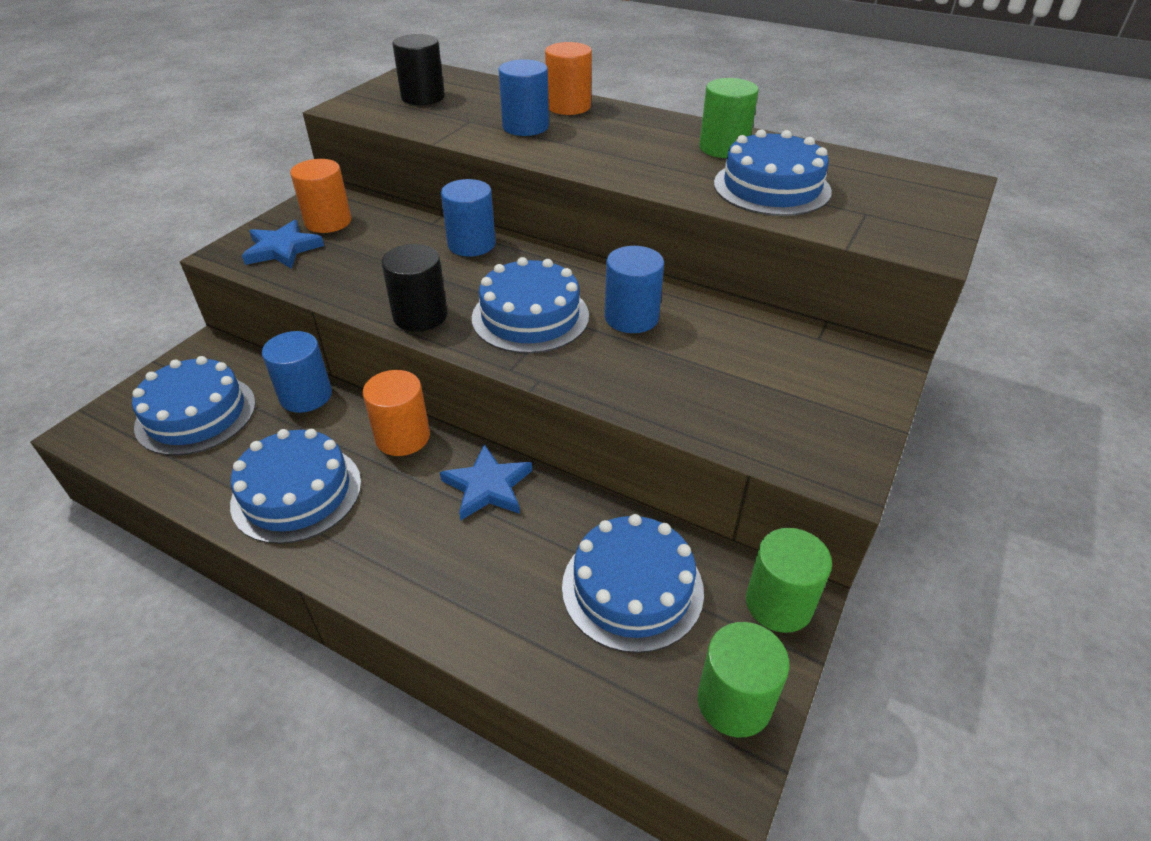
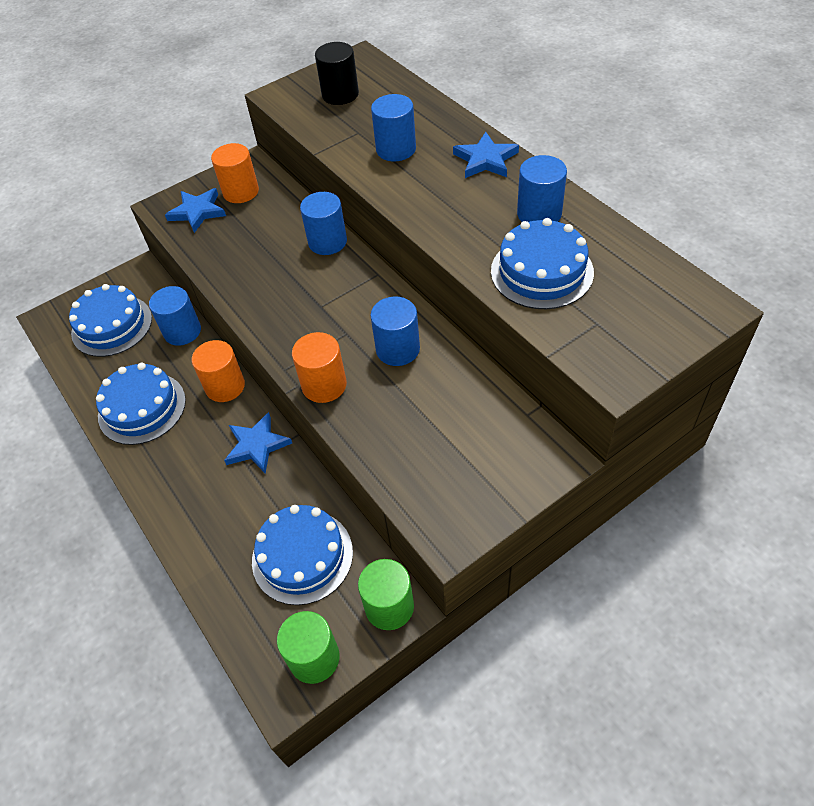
camera: 30 degrees right, 10 degrees up
(420, 315) = (253, 302): black cylinder -> none
(530, 316) = (326, 326): blue cake -> none
(568, 106) = (447, 131): orange cylinder -> orange cylinder (324, 385)
(629, 120) = (485, 160): none -> blue star
(723, 148) = (539, 214): green cylinder -> blue cylinder

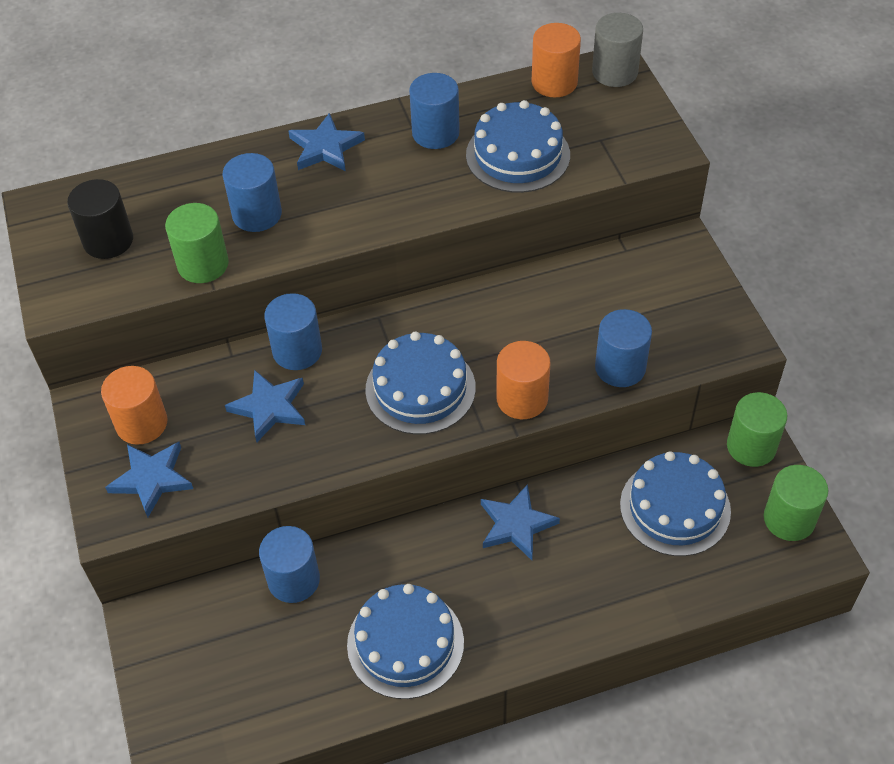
camera: 75 degrees left, 0 degrees up
(112, 325) = (235, 668): blue cake -> blue cake (420, 388)
(225, 386) = (412, 544): orange cylinder -> orange cylinder (554, 82)
(271, 245) = (269, 407): none -> blue star
(335, 141) = (203, 264): none -> green cylinder
(398, 349) = (500, 325): blue cylinder -> blue cylinder (620, 367)
(703, 310) = (615, 72): none -> grey cylinder

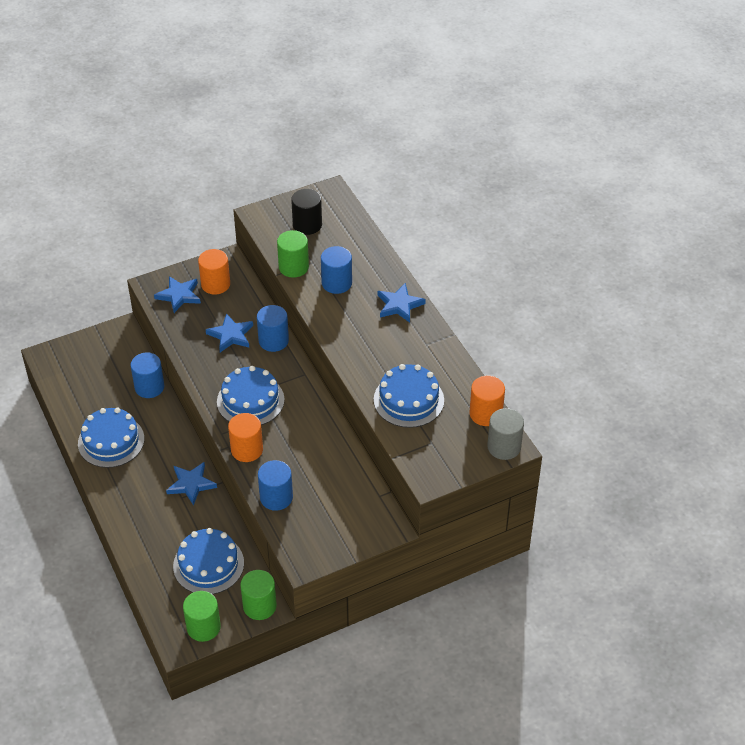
camera: 80 degrees right, 5 degrees down
(435, 133) = (422, 356): blue cylinder -> none

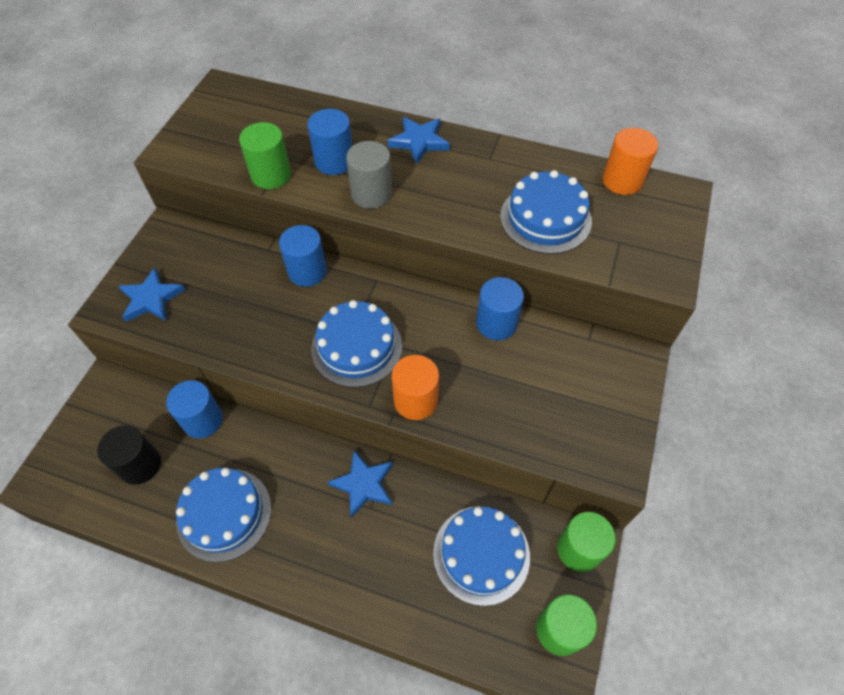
camera: 45 degrees left, 10 degrees up
(215, 284) = (180, 260): orange cylinder -> none
(231, 335) = (256, 298): blue star -> none
(276, 497) = (506, 424): blue cylinder -> blue cylinder (496, 323)
(307, 225) = (235, 129): black cylinder -> black cylinder (140, 464)
(504, 447) = (677, 197): grey cylinder -> grey cylinder (371, 194)

